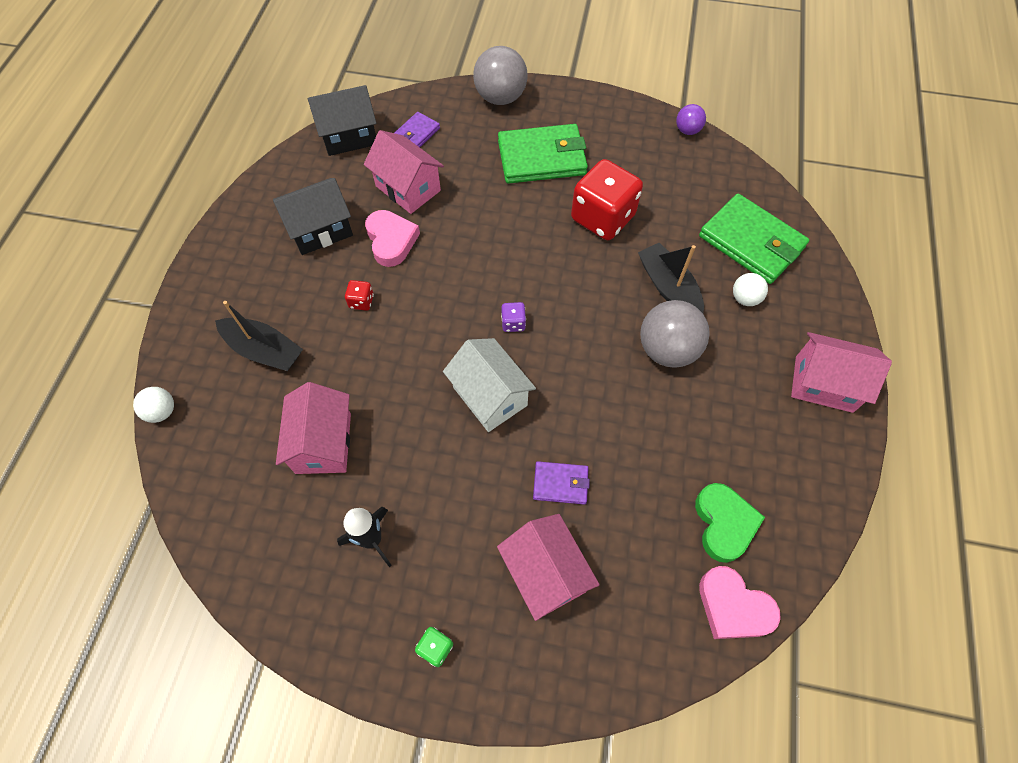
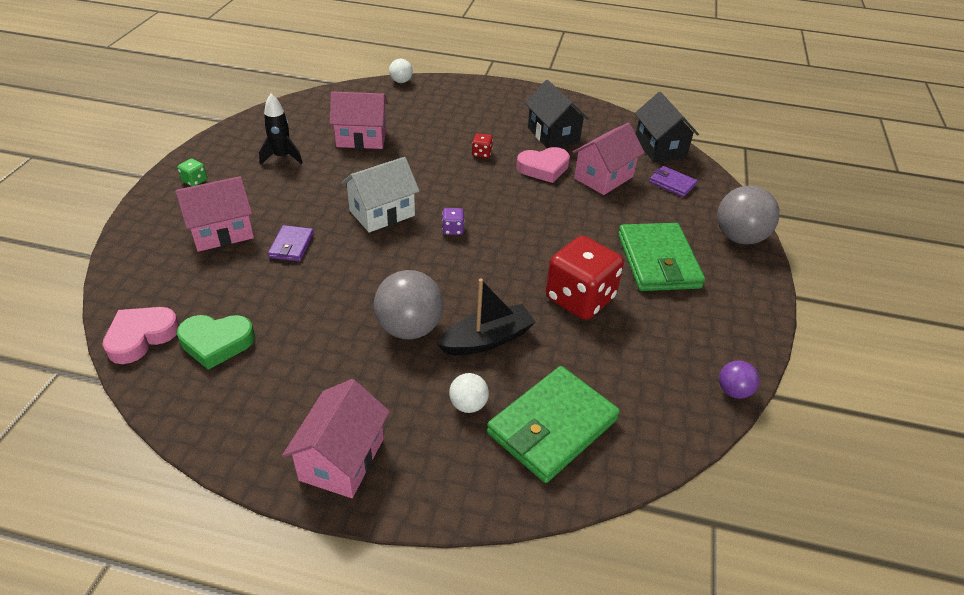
camera: 90 degrees right, 20 degrees down
(264, 350) = (442, 114): black boat -> none

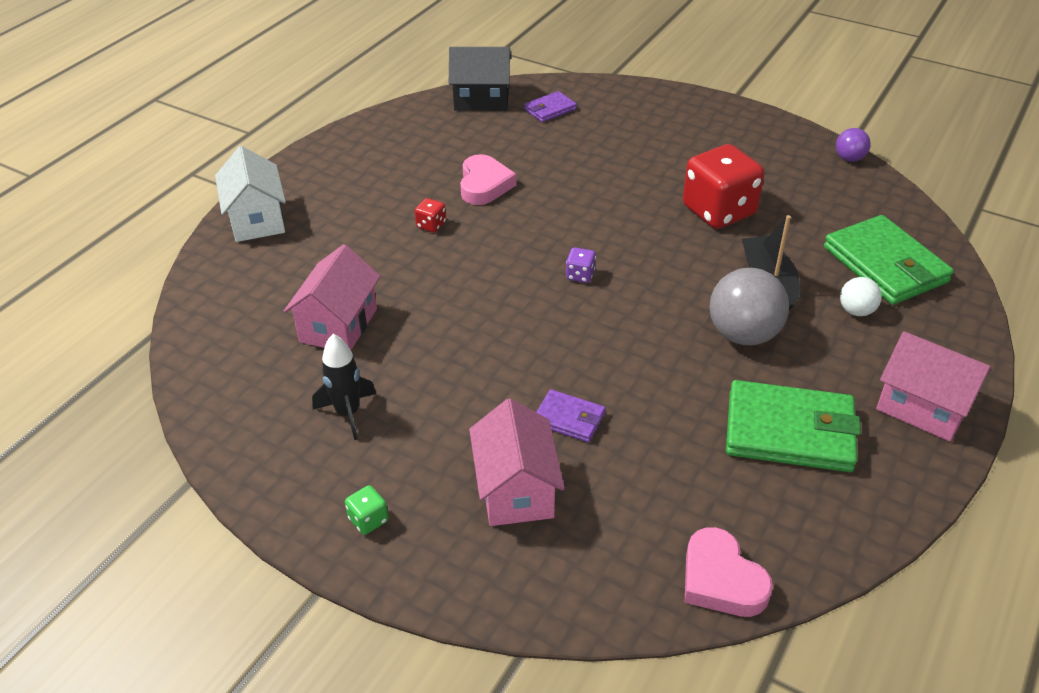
camera: 70 degrees left, 0 degrees up
(216, 343) = (743, 501): green heart -> none
(382, 213) = (527, 328): white house -> white house (257, 220)
(401, 81) = (200, 265): white ball -> none
(553, 135) = (418, 163): black house -> none
(603, 177) = (521, 149): pink house -> none
(658, 261) = (673, 151): green wallet -> green wallet (789, 431)
(739, 237) = (651, 97): grey ball -> none

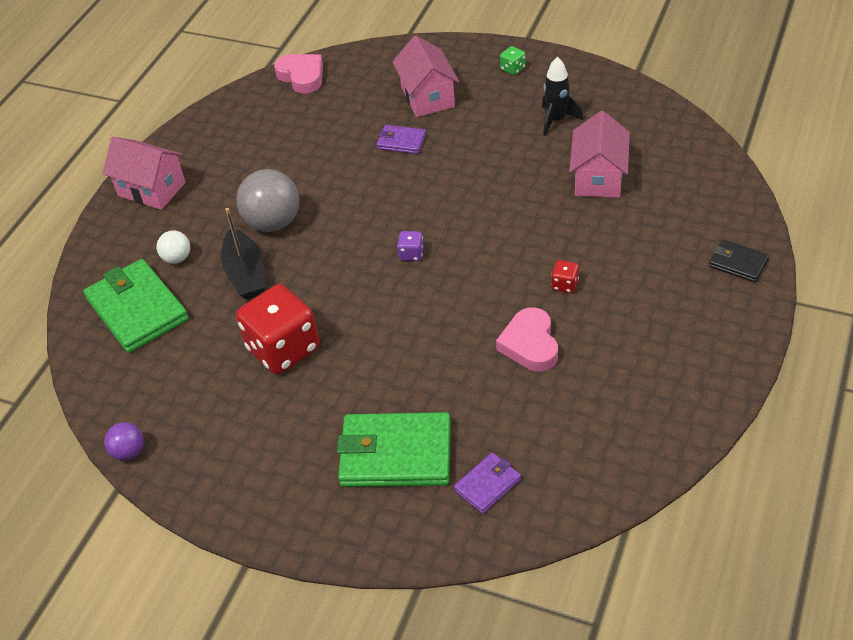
camera: 175 degrees right, 5 degrees up
(257, 220) = (738, 263): white house -> black wallet
(481, 99) = (582, 490): black house -> none
(789, 431) = (249, 158): green wallet -> green wallet (395, 454)

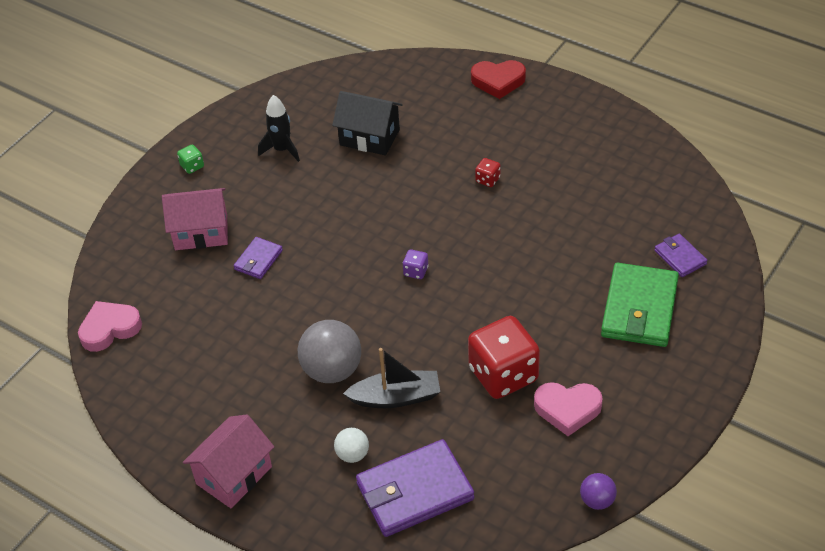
camera: 80 degrees left, 0 degrees up
(137, 309) = (414, 491): green wallet -> purple wallet
(530, 344) = (546, 211): pink heart -> pink heart (567, 409)
(598, 178) = (369, 137): pink house -> black house
(738, 263) = (498, 81): black wallet -> red heart

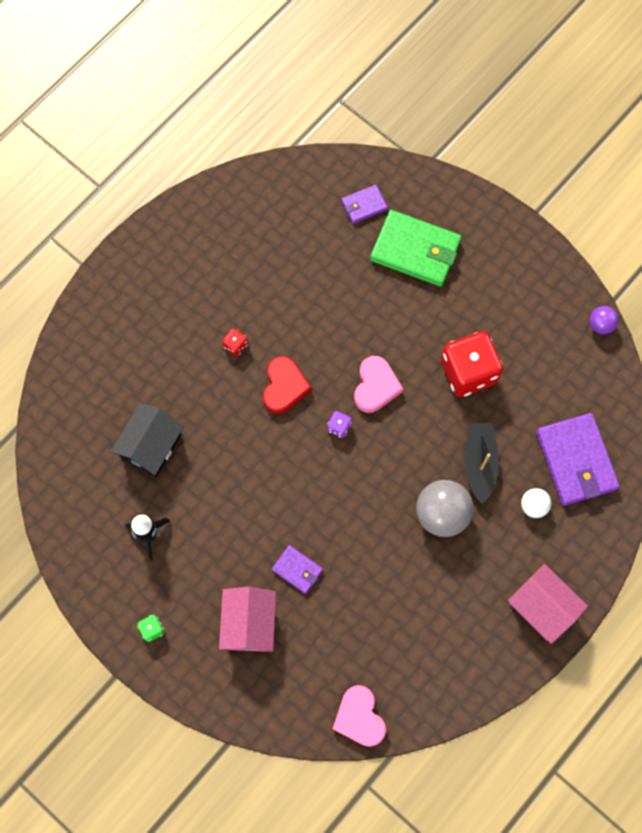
camera: 85 degrees left, 25 degrees up
(498, 81) = (99, 312): red heart -> red heart (284, 387)
(567, 409) = (511, 328): pink heart -> pink heart (375, 386)

